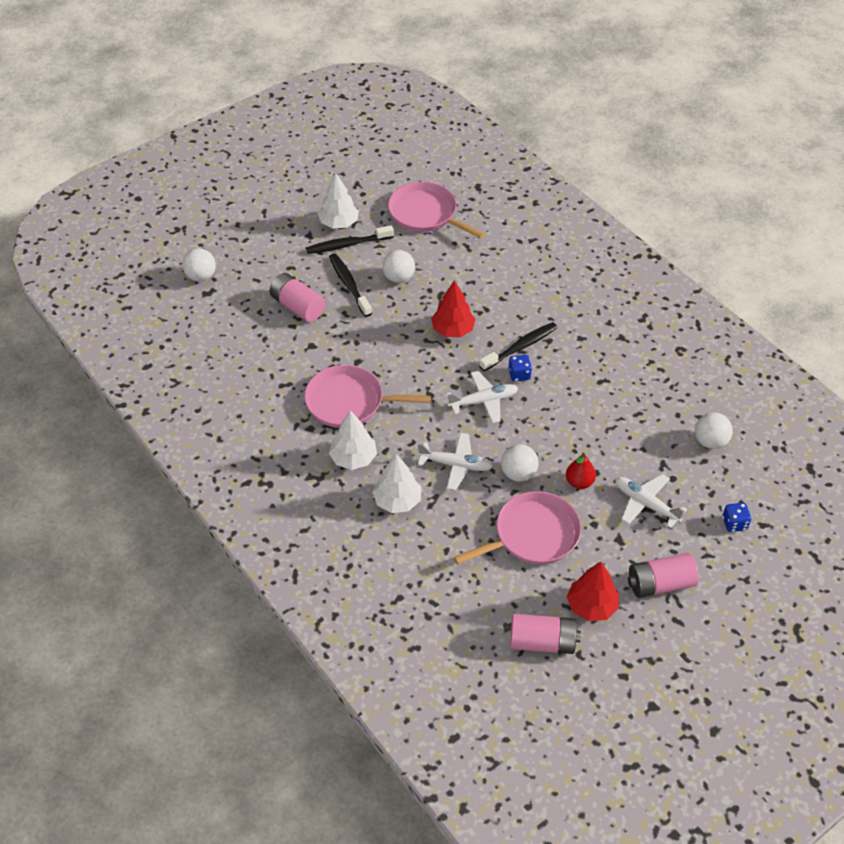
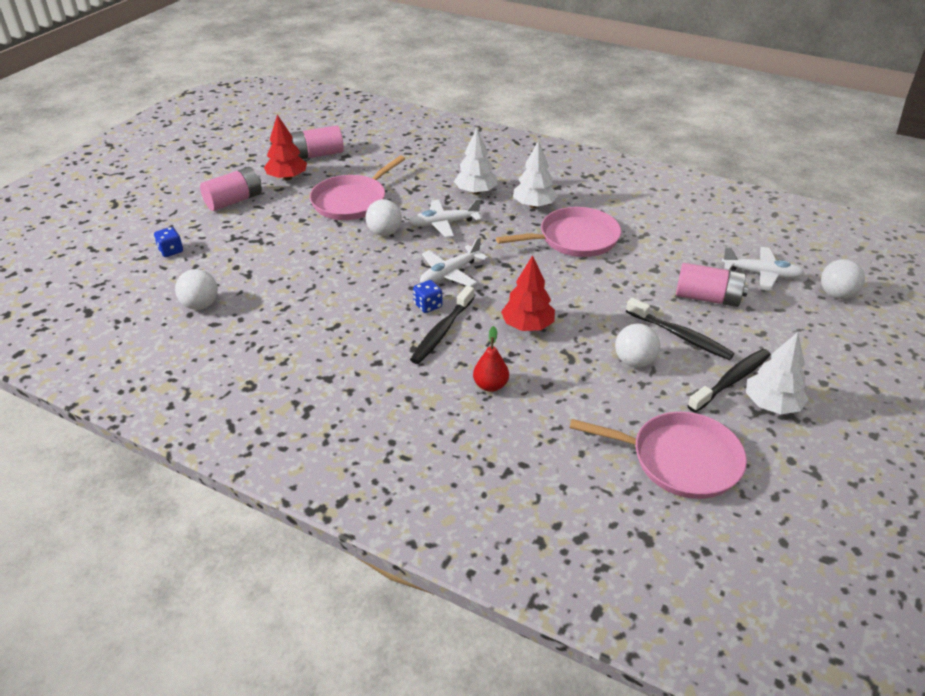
camera: 155 degrees right, 10 degrees down
(579, 482) = (326, 241): red pear -> red pear (490, 385)
(645, 504) = (258, 243): white plane -> white plane (761, 274)

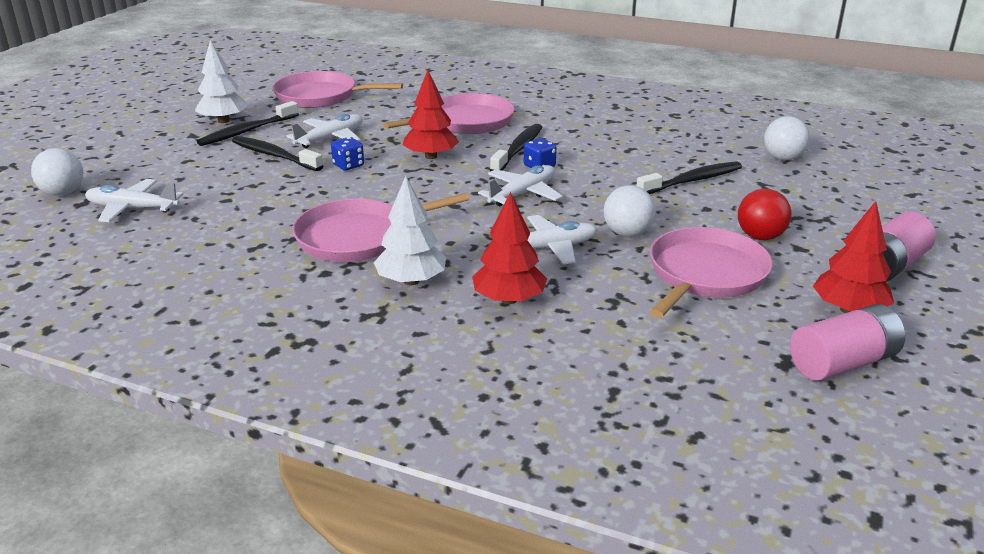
camera: 175 degrees right, 10 degrees down
(171, 251) = (886, 201): blue dice -> blue dice (348, 165)
(295, 225) = (760, 237): none -> red ball
(303, 281) = (692, 181): none -> black toothbrush
(475, 192) = (509, 299): white tree -> red tree
(490, 385) = (466, 122): red pear -> pink pan
(634, 361) = (330, 138): white ball -> white plane
(707, 298) = (221, 184): pink battery -> none

